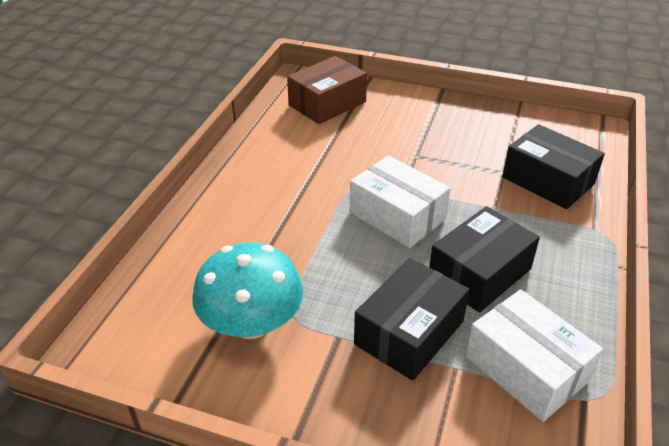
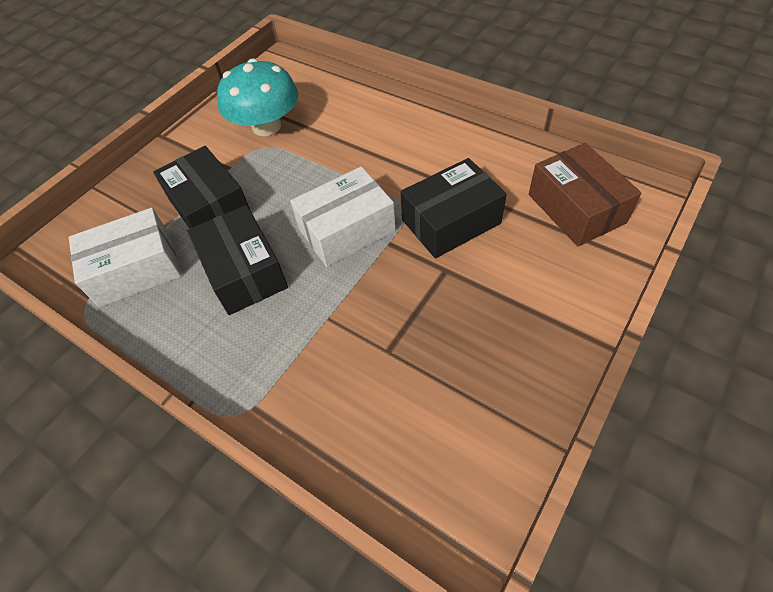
camera: 110 degrees right, 15 degrees up
(548, 181) = (355, 395): black box -> black box (451, 221)

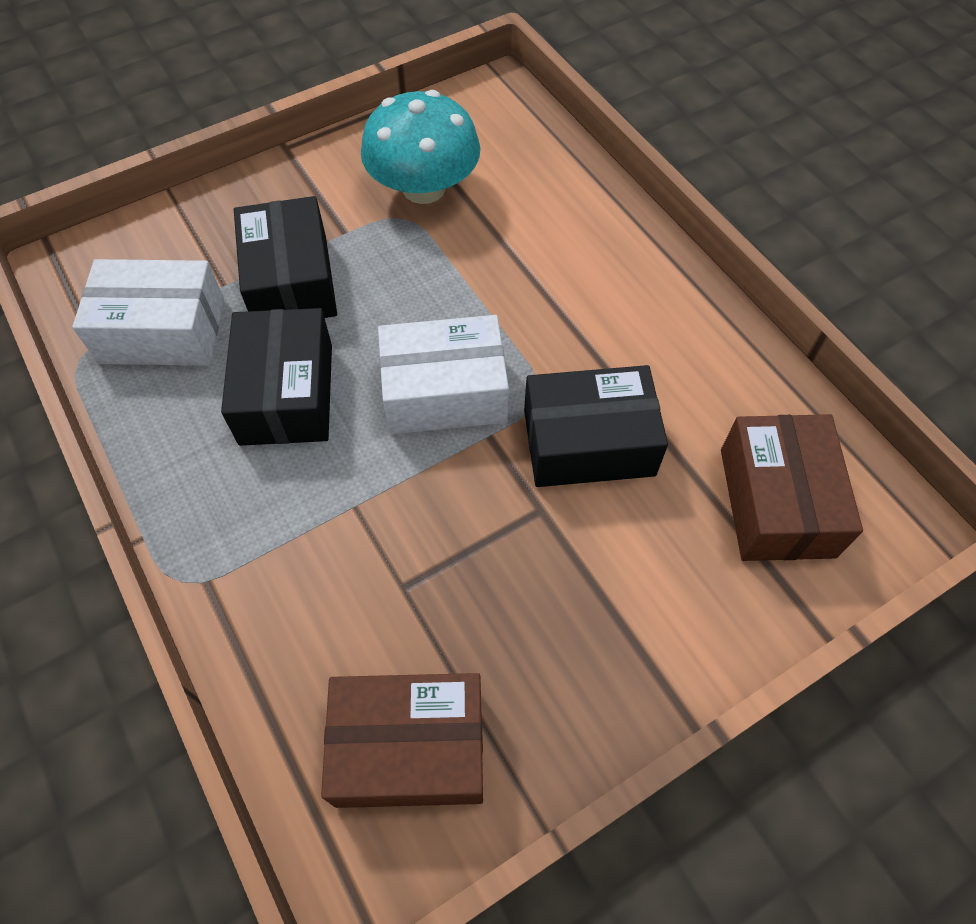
camera: 20 degrees right, 5 degrees up
(450, 442) = (409, 747): none -> brown box

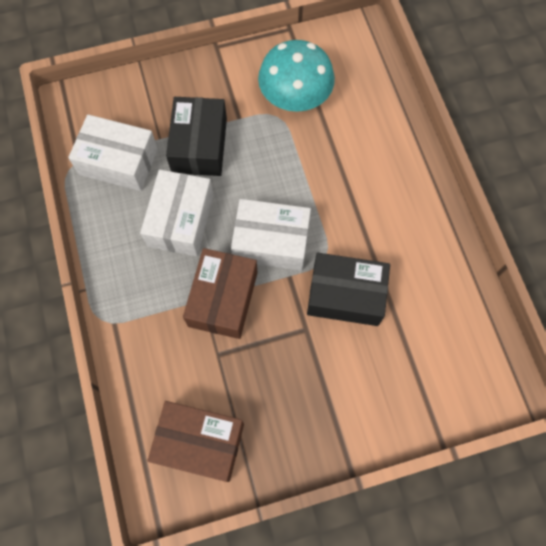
camera: 15 degrees right, 10 degrees up
(287, 394) = (180, 220): black box -> white box
(776, 502) = (442, 360): brown box -> brown box (223, 299)

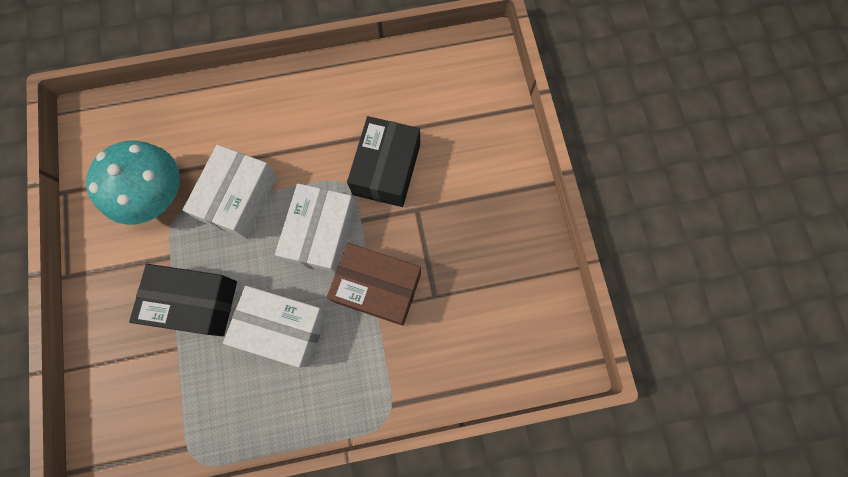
camera: 85 degrees left, 5 degrees up
(118, 162) = (197, 398): white box -> white box (239, 198)
(199, 443) = (520, 319): brown box -> none

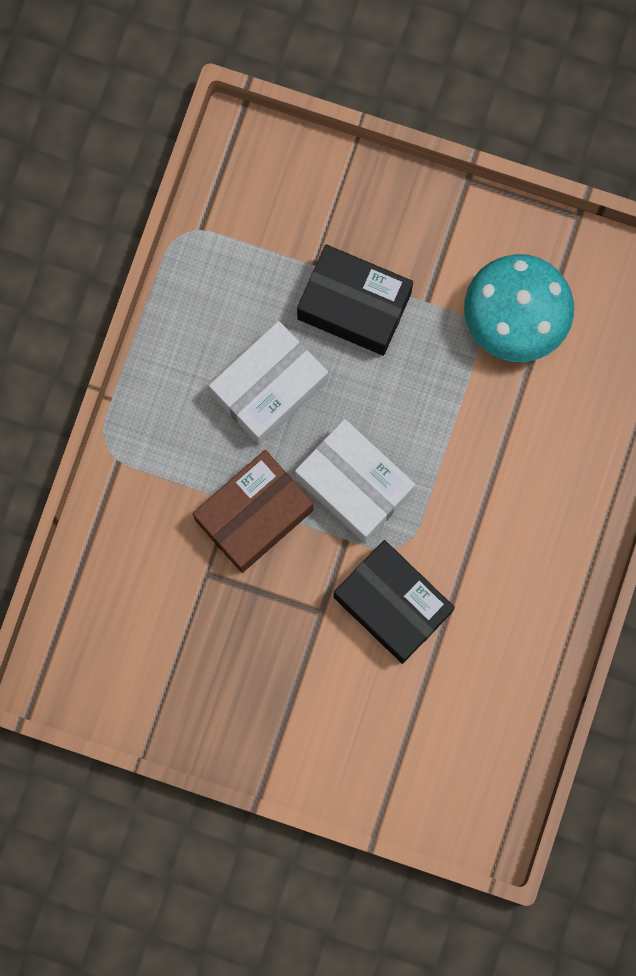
camera: 120 degrees right, 5 degrees up
(195, 303) = (354, 306): black box -> black box turned 75 degrees clockwise
(239, 198) = (454, 412): white box -> none

